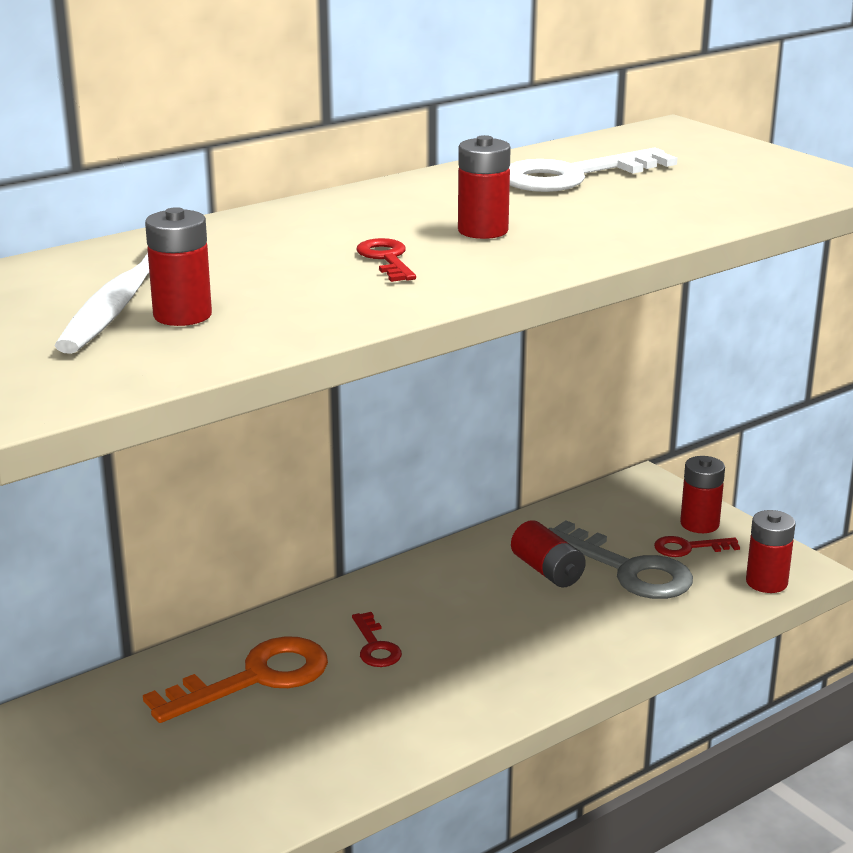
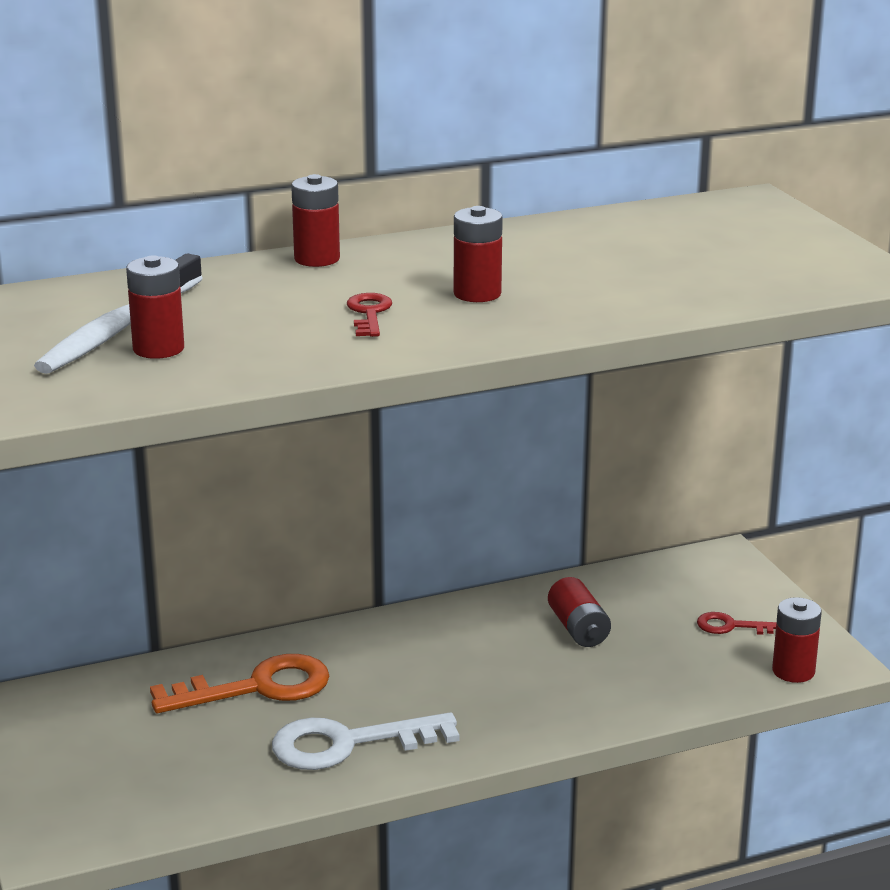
camera: 15 degrees right, 0 degrees up
(375, 646) = (379, 675): red key -> none
(572, 176) = (607, 244): white key -> white key (348, 744)
(628, 569) = (659, 639): grey key -> none
(699, 524) = (757, 604): red battery -> red battery (317, 259)

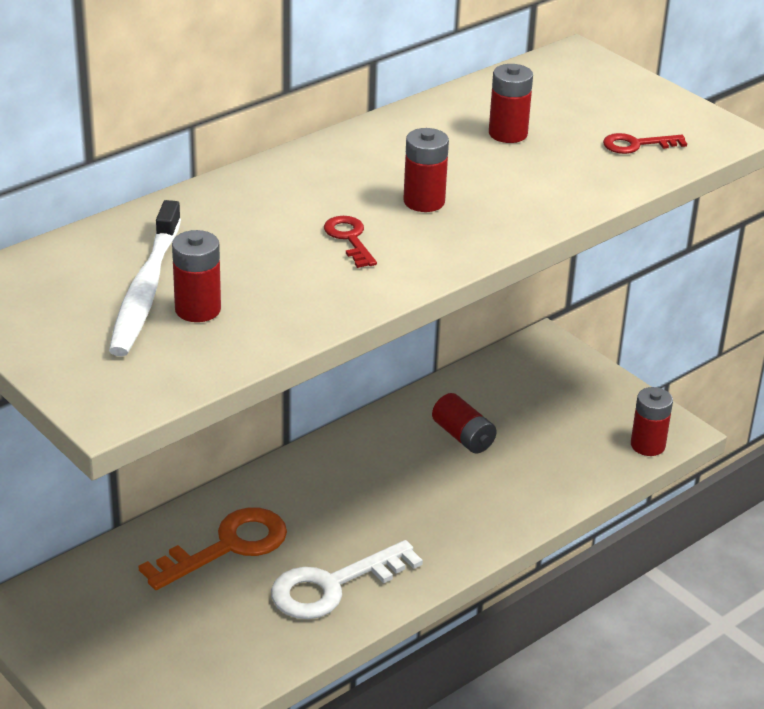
camera: 20 degrees left, 10 degrees up
(317, 259) = (260, 179): red battery -> red battery (508, 134)
(732, 626) = (582, 411): red key -> red key (636, 145)

